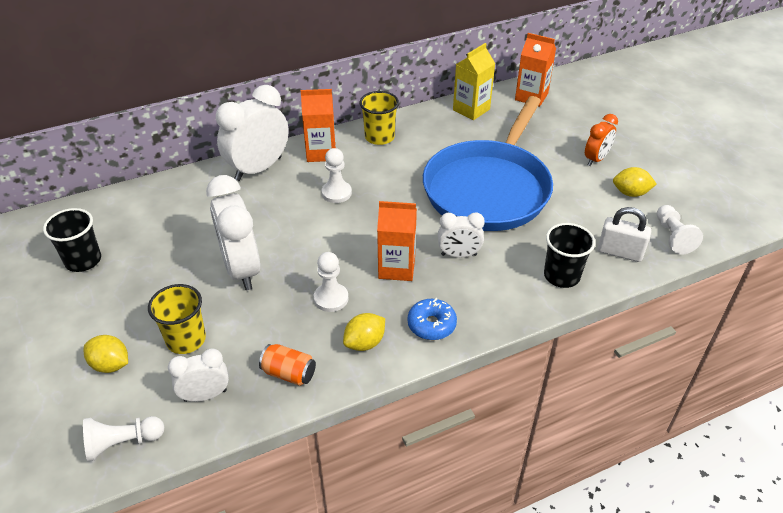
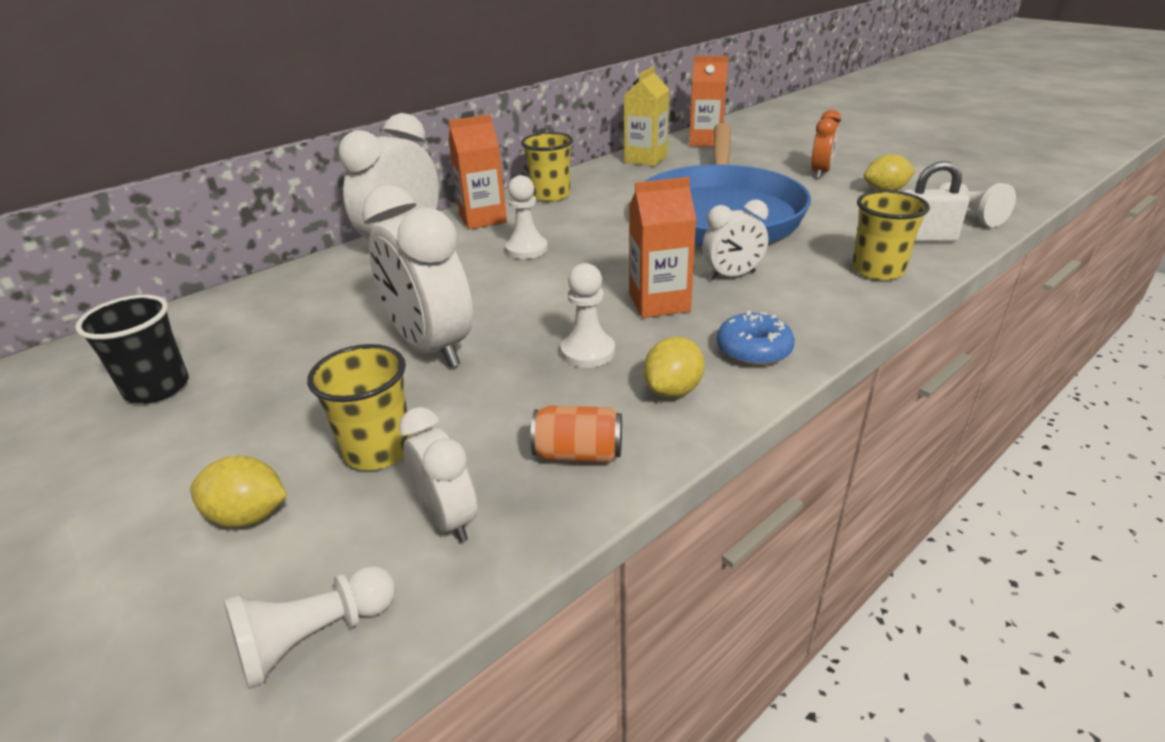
camera: 15 degrees left, 10 degrees down
(205, 395) = (448, 519): white clock -> white clock turned 90 degrees clockwise
(561, 276) = (877, 270): black cup -> yellow cup

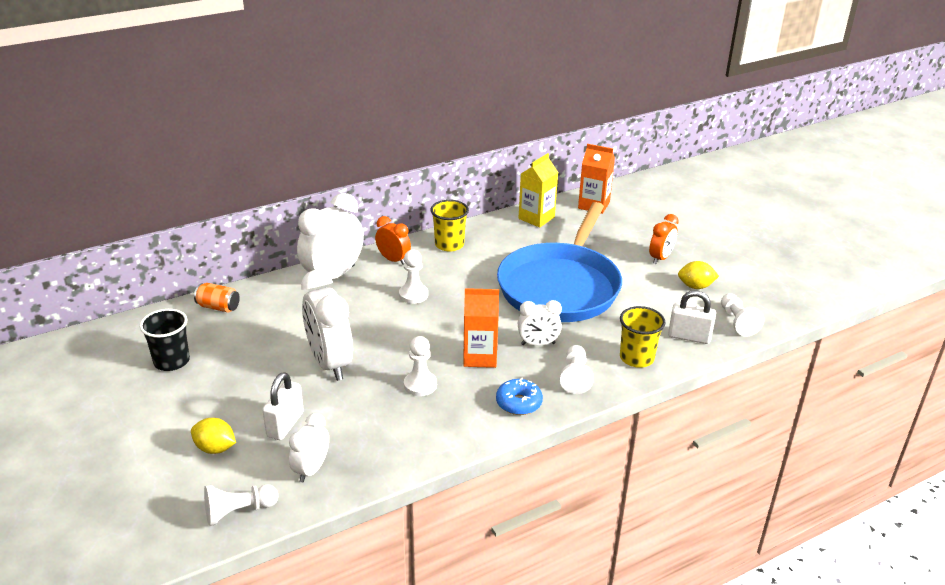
camera: 10 degrees right, 0 degrees up
(378, 449) = (285, 424): yellow cup -> white padlock
(448, 519) = (311, 469): white clock -> white clock turned 135 degrees counterclockwise
(483, 219) = (393, 260): orange carton -> orange clock
(578, 454) = (388, 448): orange can -> orange can (218, 307)
(673, 390) = (457, 420): yellow lemon -> none
(812, 304) = (575, 377): none -> white pawn

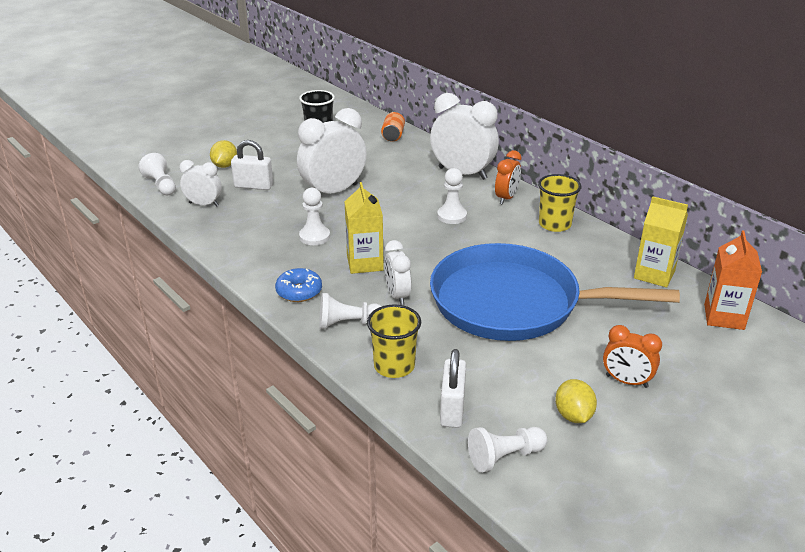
camera: 80 degrees right, 0 degrees up
(480, 357) = (365, 263): orange carton -> yellow carton

